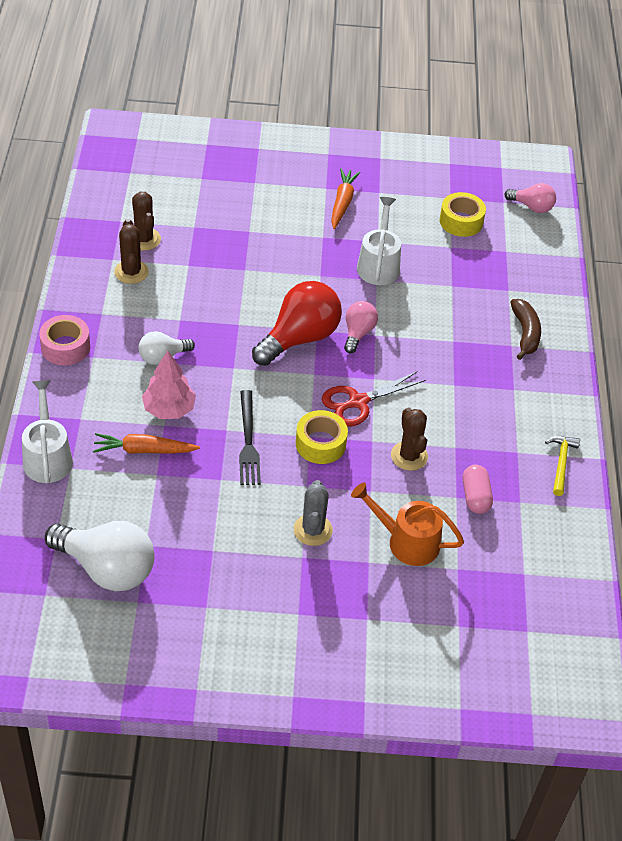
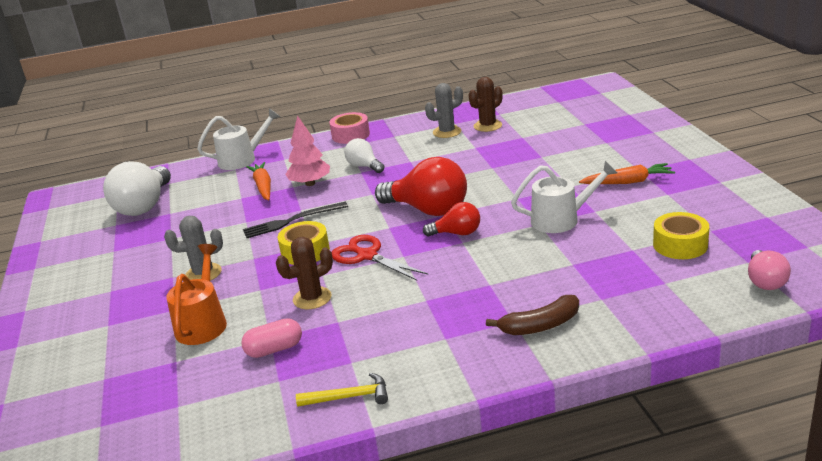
camera: 80 degrees right, 20 degrees down
(131, 272) = (447, 132): brown cactus -> grey cactus
(358, 333) = (457, 233): pink light bulb -> red light bulb

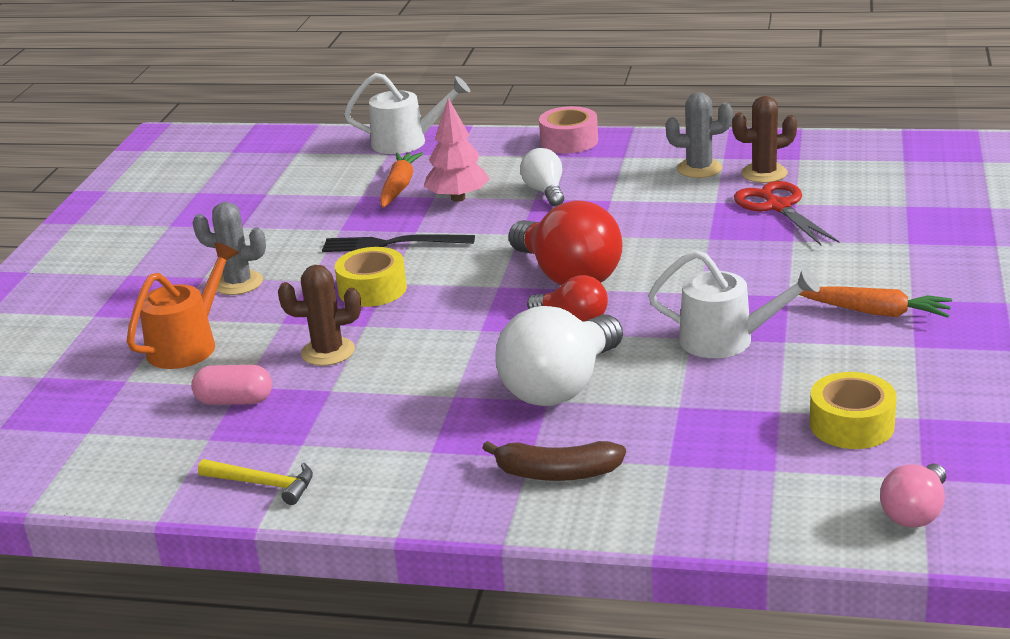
camera: 25 degrees right, 0 degrees up
(144, 206) = (246, 176): white light bulb -> white light bulb (561, 387)
(367, 256) = (438, 317): red scissors -> red scissors (778, 207)

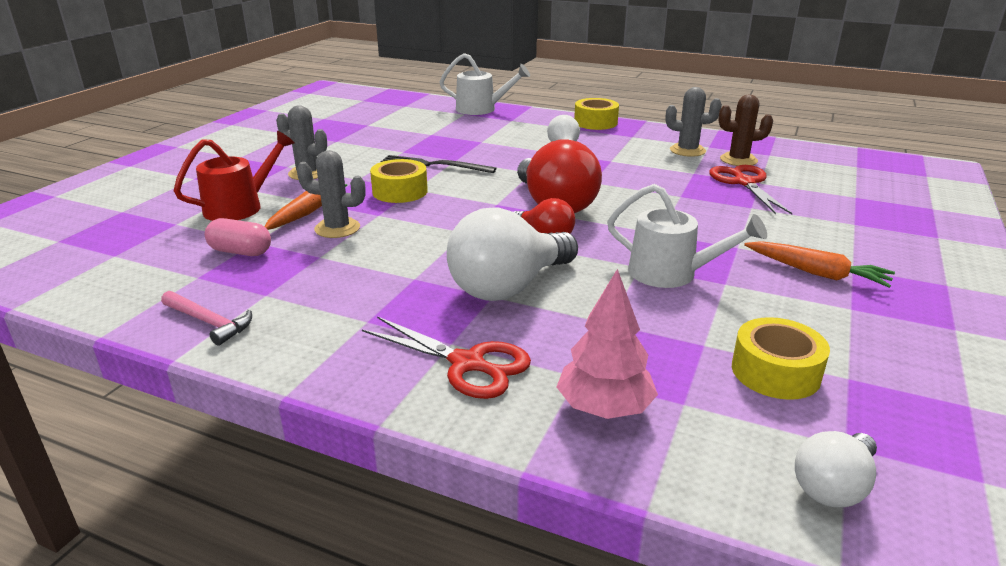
camera: 10 degrees right, 0 degrees up
(188, 345) = (240, 207): orange watering can -> red watering can
(263, 484) = (209, 322): yellow hammer -> pink hammer
(328, 352) = (337, 228): brown cactus -> grey cactus
(399, 187) = (460, 133): orange carrot -> orange carrot (307, 213)
(458, 198) = (498, 144): pink tree -> pink tree (604, 408)
(557, 473) = (467, 363): brown banana -> red scissors
(569, 141) = (595, 122): pink tape -> yellow tape
(915, 513) = (833, 486): pink light bulb -> white light bulb

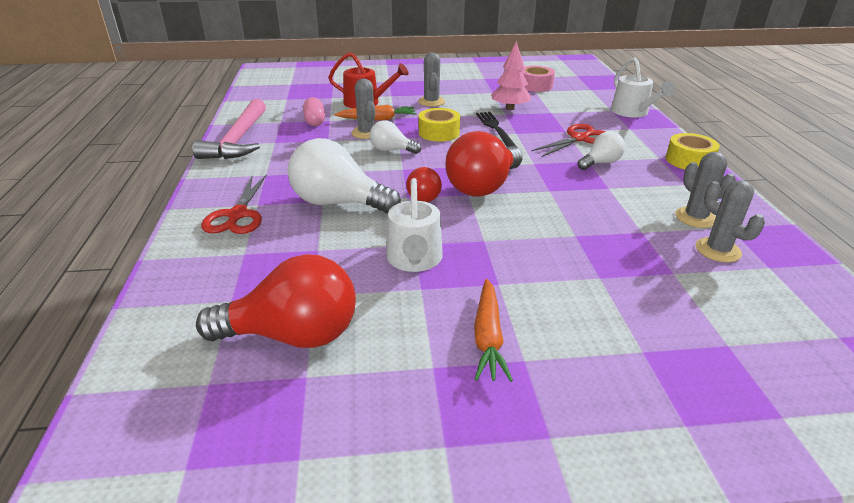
camera: 60 degrees right, 5 degrees up
(209, 322) = (238, 140): pink hammer -> pink hammer, size x2.00
(355, 120) = (535, 86): none -> pink tape
(604, 408) = (212, 271): pink tree -> pink tree (510, 108)
(738, 160) = (717, 250): brown cactus -> grey cactus
(744, 183) = (658, 264): red scissors -> red scissors (579, 139)
(775, 372) = (293, 335): yellow tape -> red light bulb
(833, 486) = (157, 381): white light bulb -> white light bulb (391, 150)

